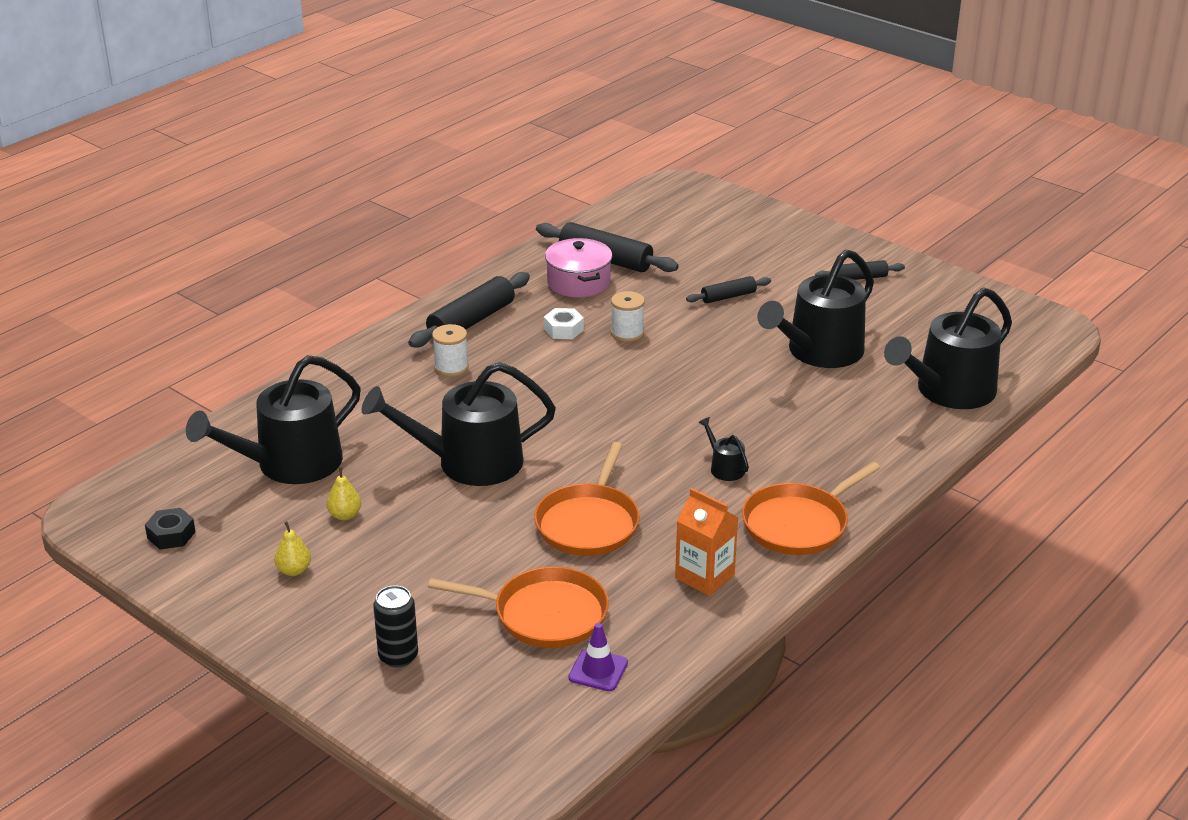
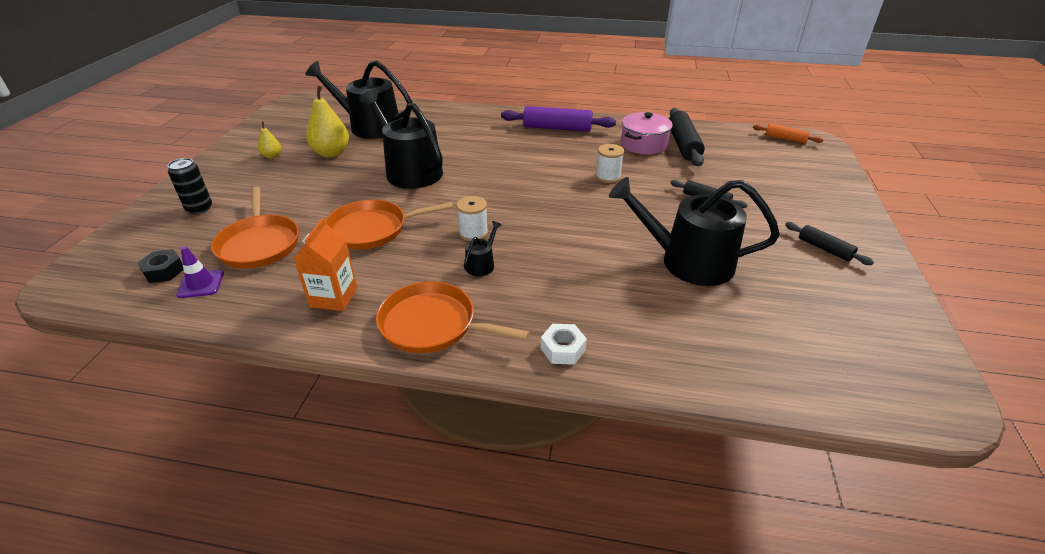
camera: 60 degrees right, 5 degrees up
(171, 535) = (289, 120): black nut -> black nut (164, 271)
(345, 515) = (331, 153): yellow pear -> yellow pear, size x1.91
(451, 367) = (503, 137): white spool -> white spool (473, 233)
(471, 321) = (557, 128): black rolling pin -> purple rolling pin
(563, 329) = (584, 156): white nut -> white nut (563, 349)
(657, 198) = (785, 138): none -> orange rolling pin
(949, 391) = (720, 356): black watering can -> none

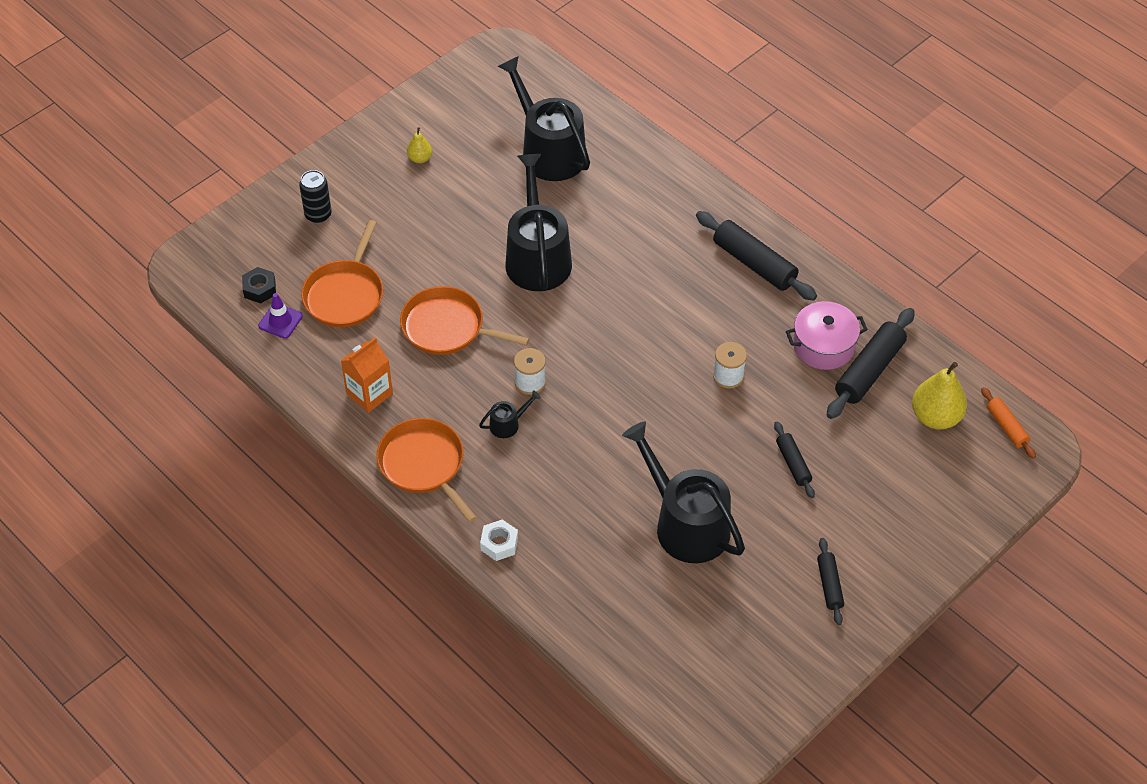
camera: 35 degrees right, 15 degrees up
(331, 153) = (479, 184): yellow pear -> yellow pear (935, 417)
(557, 128) = (754, 263): purple rolling pin -> black rolling pin

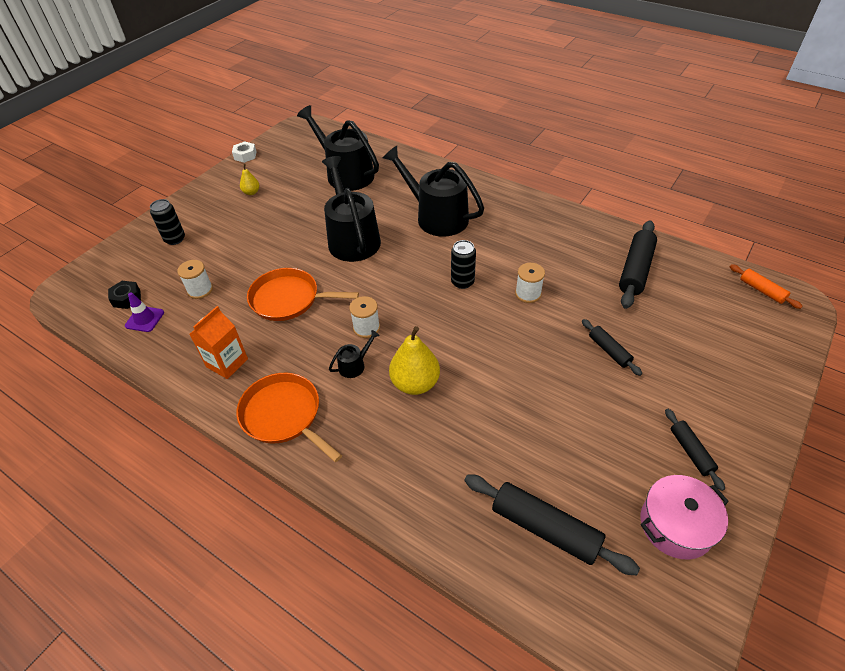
camera: 10 degrees left, 5 degrees down
(345, 294) = (200, 290): orange pan -> white spool
(499, 544) = (368, 477): white nut -> white nut (245, 155)
(656, 345) = (462, 282): none -> black can
(686, 524) = (538, 421): black watering can -> black watering can (437, 217)
(754, 263) = (517, 216): black rolling pin -> black rolling pin (545, 528)
(823, 346) = (592, 259): pink pot -> pink pot (676, 525)
(935, 417) = (704, 293): yellow pear -> yellow pear (415, 383)

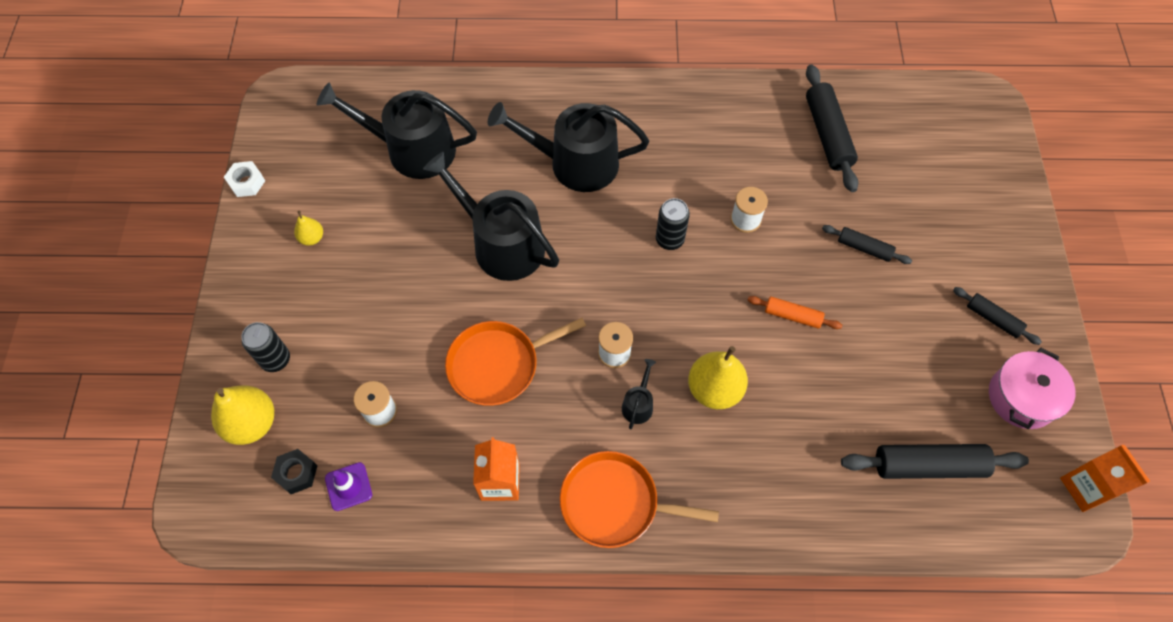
camera: 35 degrees left, 15 degrees up
(132, 263) = (252, 423): none -> yellow pear
(691, 638) = (1086, 487): none -> orange carton
(762, 290) = (951, 102): orange rolling pin -> orange rolling pin (792, 316)

